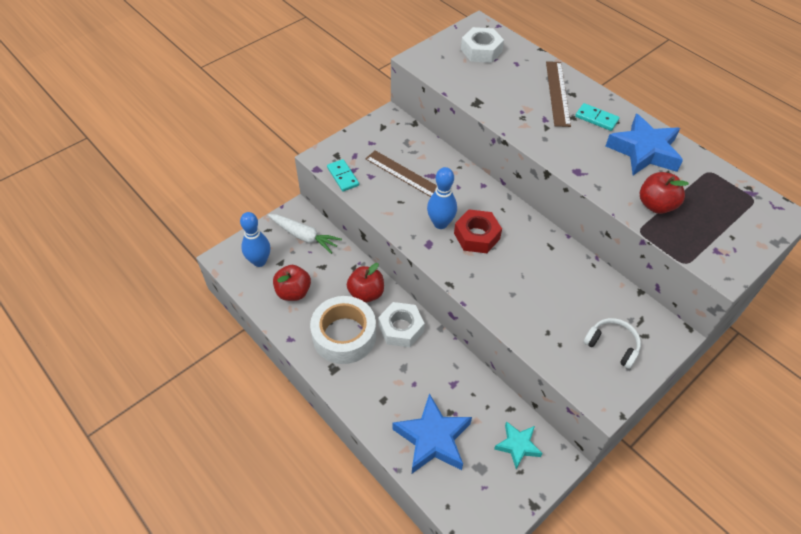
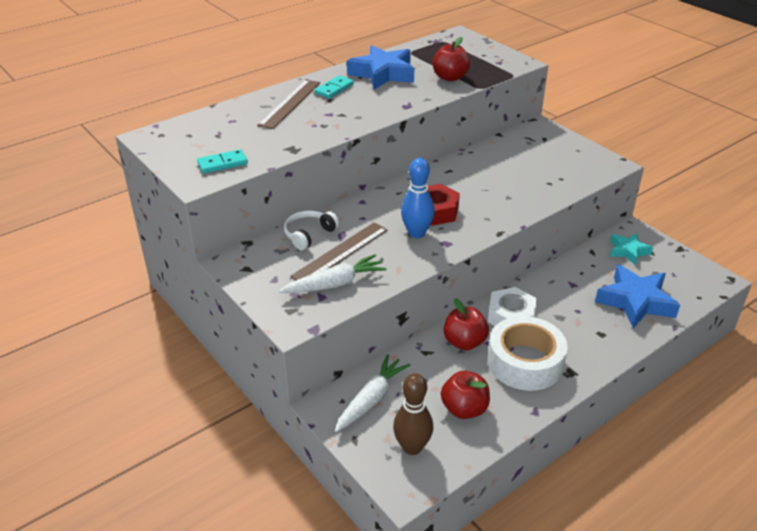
camera: 85 degrees left, 15 degrees down
(259, 261) = (412, 447): blue bowling pin -> brown bowling pin
(343, 176) = (332, 305): turquoise domino -> turquoise domino (222, 163)
(367, 176) = (335, 284): none -> white carrot
(481, 51) = (200, 139): white nut -> none
(557, 93) = (290, 103): brown ruler -> brown ruler turned 75 degrees counterclockwise
(612, 345) = (557, 154): white headphones -> white headphones (309, 234)

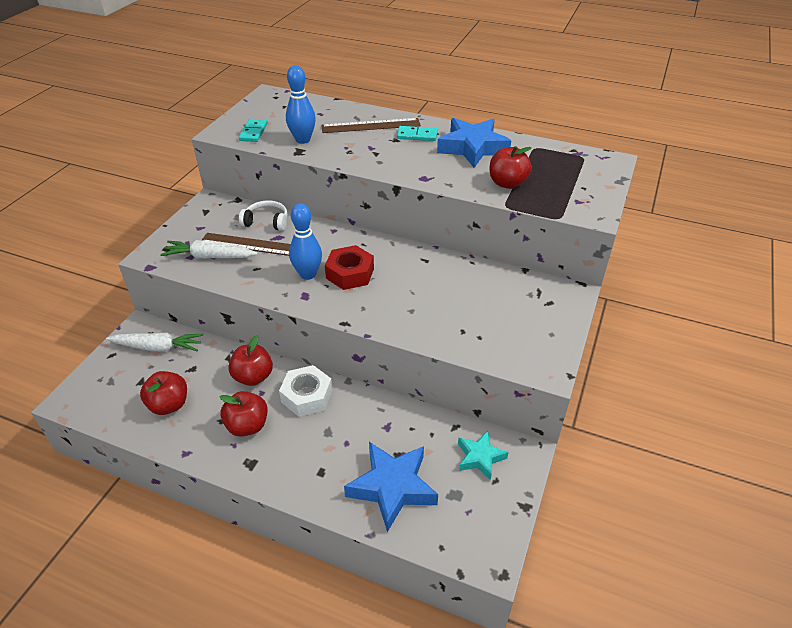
camera: 60 degrees right, 5 degrees up
(222, 163) = (253, 132): turquoise domino -> turquoise domino turned 60 degrees clockwise
(273, 141) = (303, 140): none -> blue bowling pin
(335, 284) = (209, 257): white carrot -> white carrot turned 150 degrees clockwise
(412, 447) = (114, 389): brown bowling pin -> none
(525, 362) = (247, 426): white tape -> red apple

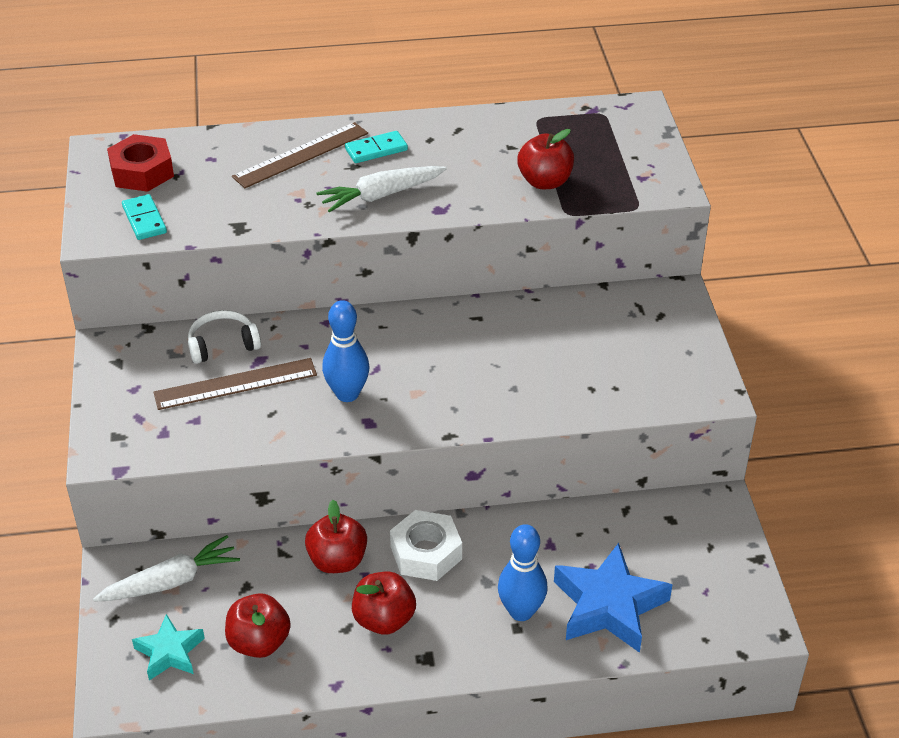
camera: 30 degrees left, 0 degrees up
(209, 257) = (191, 423): white carrot -> white carrot (381, 195)
(303, 140) = (227, 208): blue bowling pin -> blue bowling pin (521, 611)
(350, 273) = (400, 372): red nut -> red nut (142, 172)
(472, 148) = (462, 145): blue star -> none
(480, 457) = (677, 530): turquoise star -> turquoise star (170, 652)

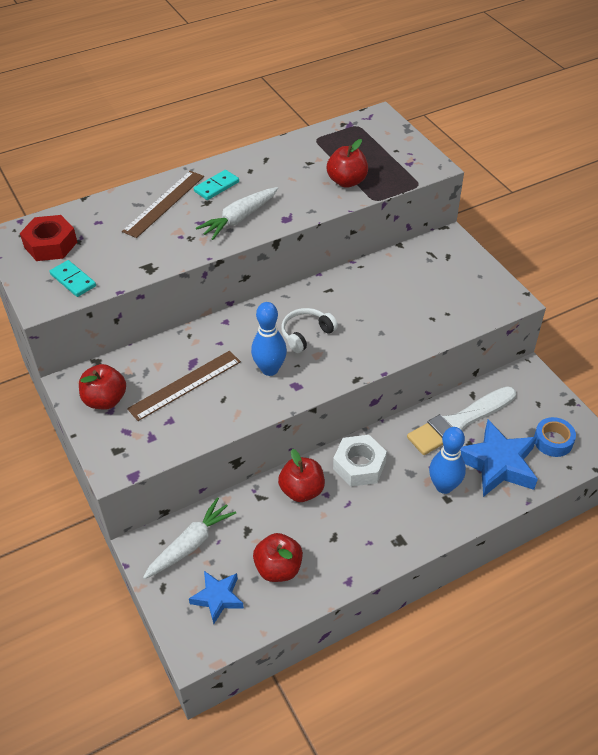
camera: 20 degrees left, 5 degrees up
(170, 652) = (218, 598): turquoise star -> blue star
(223, 345) = (159, 358): white headphones -> white headphones (306, 334)
(384, 619) = (356, 522): red apple -> red apple (105, 400)
(587, 539) = (459, 422): none -> white brush
(702, 600) = (553, 441): none -> blue tape

